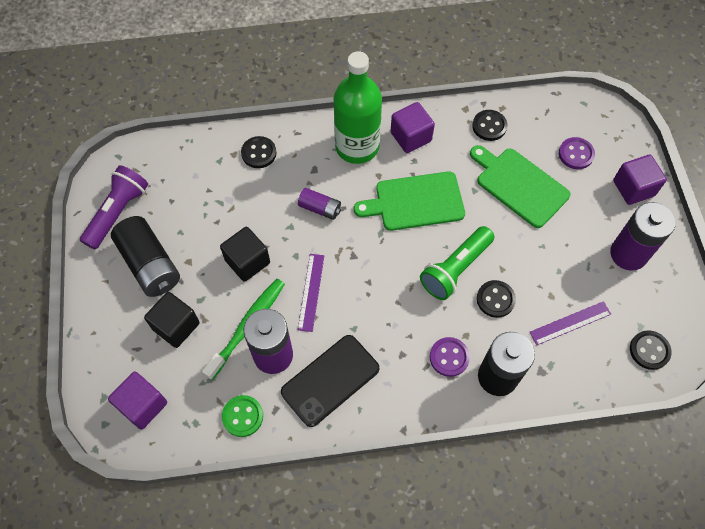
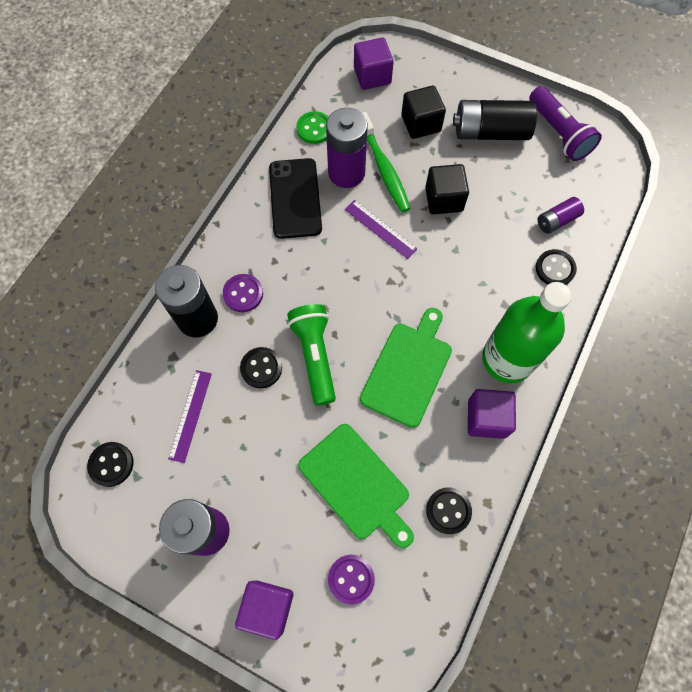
camera: 125 degrees right, 5 degrees up
(320, 208) = (458, 284): purple battery -> purple battery (556, 221)
(519, 185) = (357, 484): green cutting board -> green cutting board turned 60 degrees clockwise

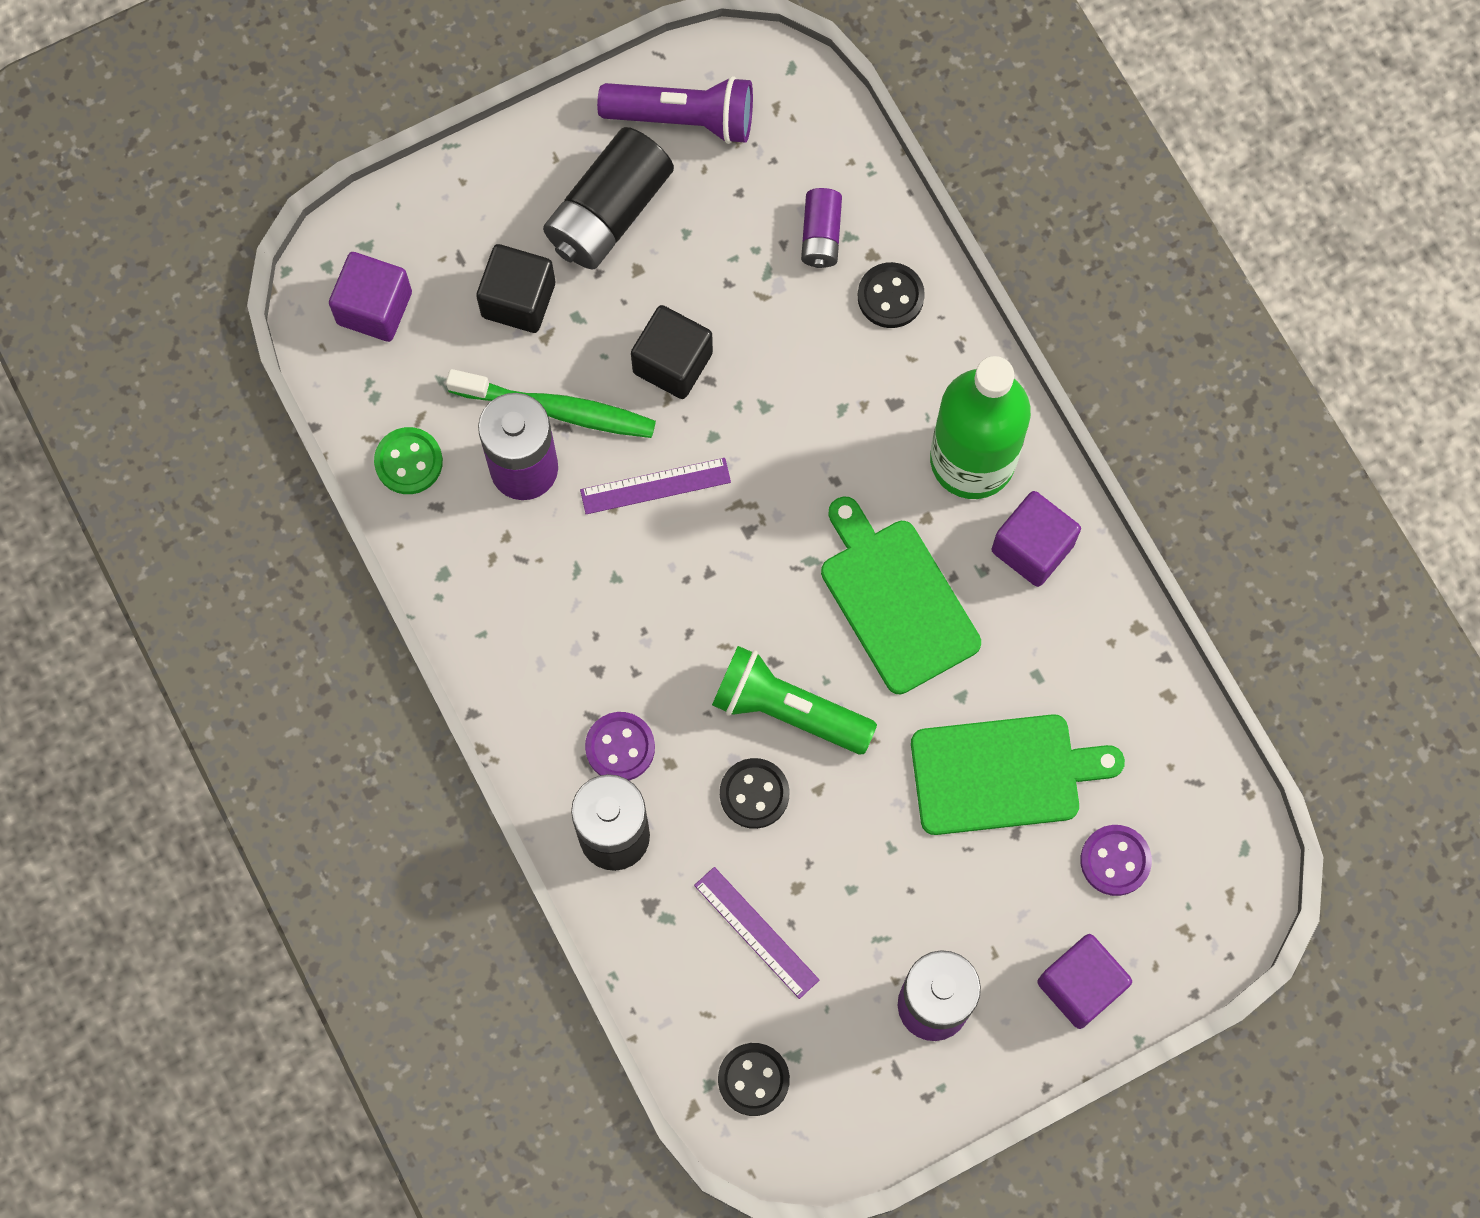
camera: 55 degrees left, 5 degrees up
(295, 198) = (513, 572): black phone -> none
(448, 511) = (1114, 683): black button -> none

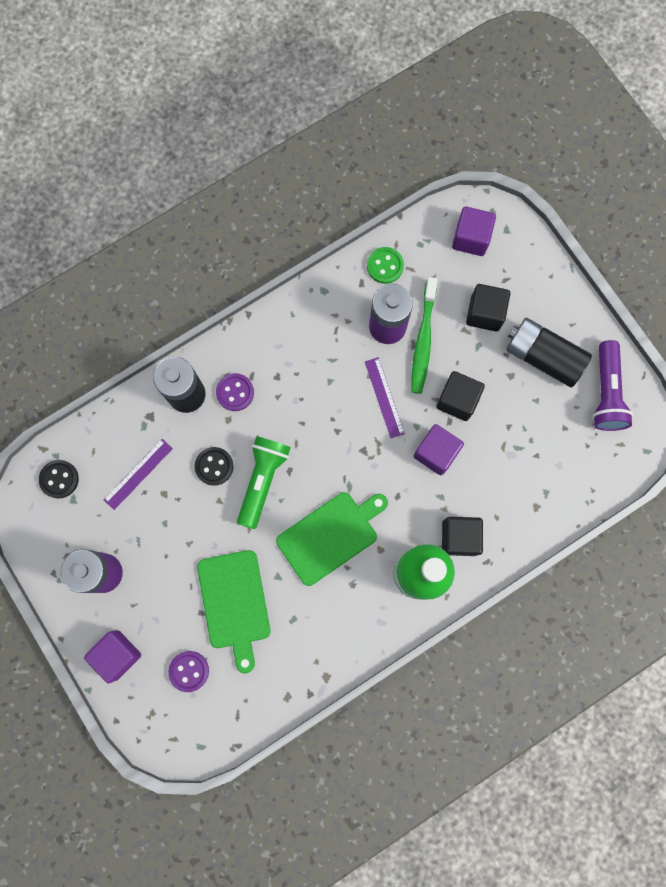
camera: 85 degrees right, 5 degrees up
(821, 235) = (544, 476): purple battery -> none
(890, 296) = (512, 519): black button -> none
(915, 385) = (459, 537): none -> black cube
(1032, 548) = (368, 612): purple cube -> purple cube (436, 452)

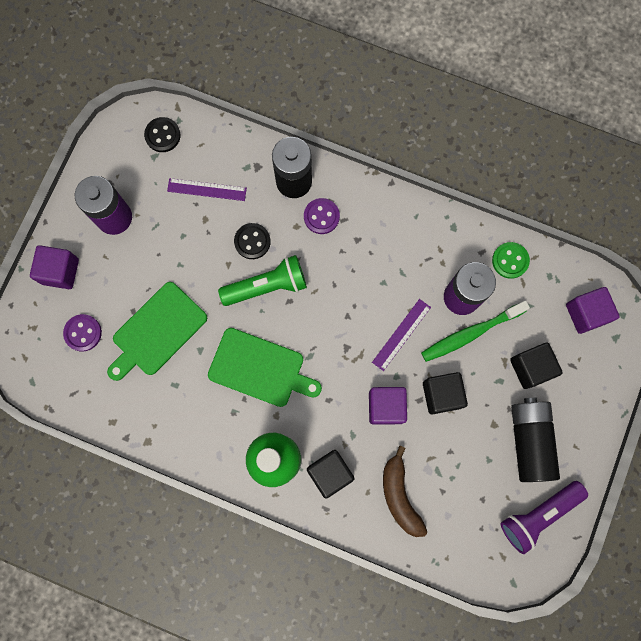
camera: 55 degrees right, 0 degrees up
(517, 493) = (399, 495): none -> brown banana

